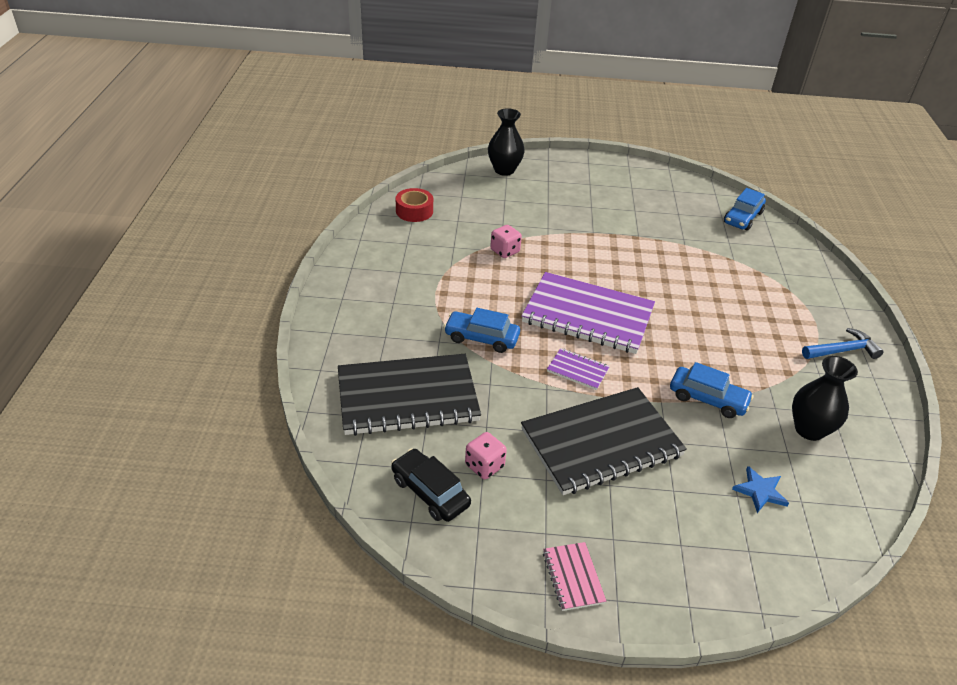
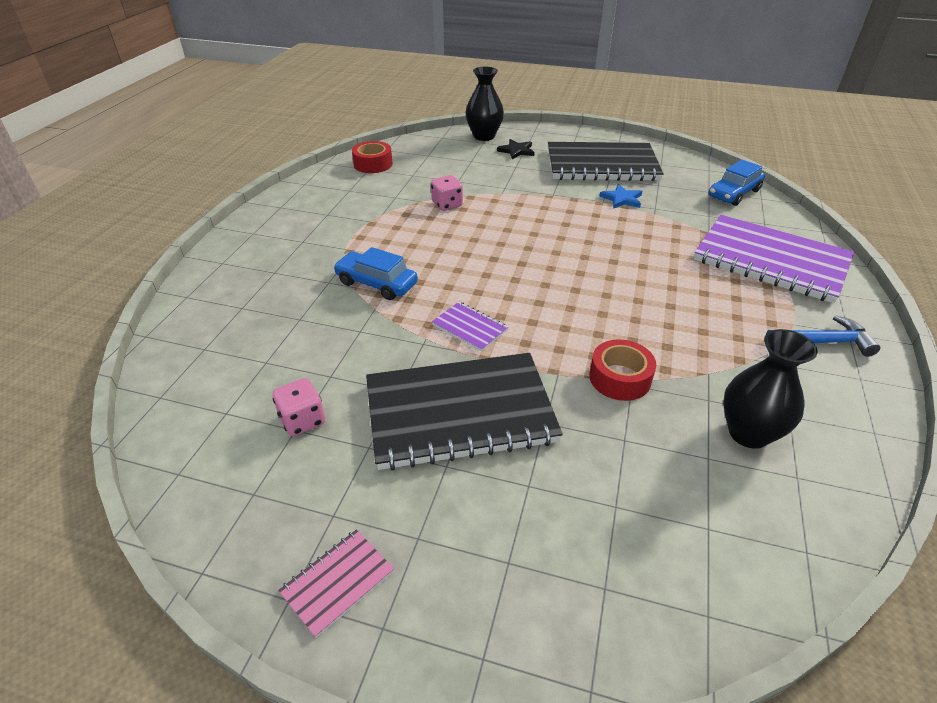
camera: 15 degrees right, 0 degrees up
(407, 397) = (260, 334): black notebook -> black notebook (602, 165)
(430, 492) = (221, 442): black car -> none
(541, 185) = (516, 151): none -> black star
(573, 577) = (337, 582): pink notebook -> pink notebook turned 45 degrees clockwise
(587, 316) = (509, 273): purple notebook -> purple notebook (770, 261)
(707, 399) = (620, 378): blue car -> red tape
(760, 491) = (651, 505): blue star -> blue star (622, 199)

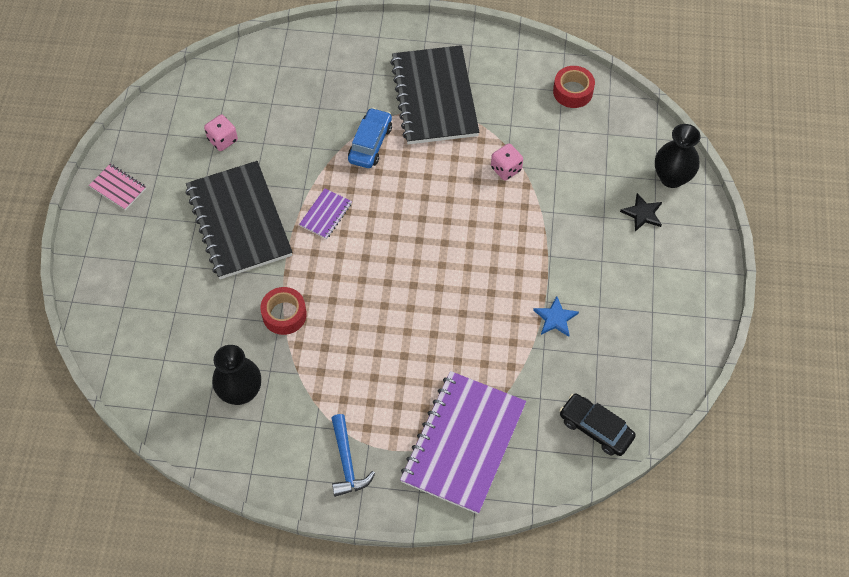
camera: 80 degrees right, 20 degrees up
(602, 165) = (630, 299): black notebook -> black notebook (434, 97)
(733, 193) = (595, 428): blue car -> black car

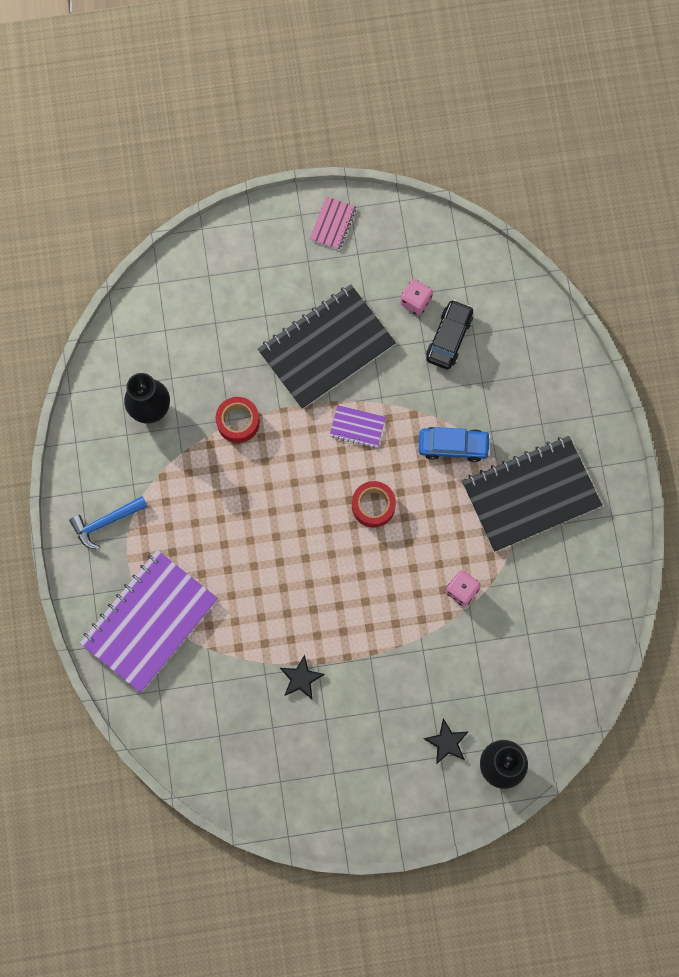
camera: 75 degrees right, 15 degrees up
(463, 443) = (149, 621): purple notebook -> purple notebook turned 60 degrees counterclockwise
(555, 318) = (301, 678): blue star -> black star
(573, 91) = (582, 638): red tape -> red tape (373, 506)
(595, 428) = (194, 741): black car -> black car (449, 338)

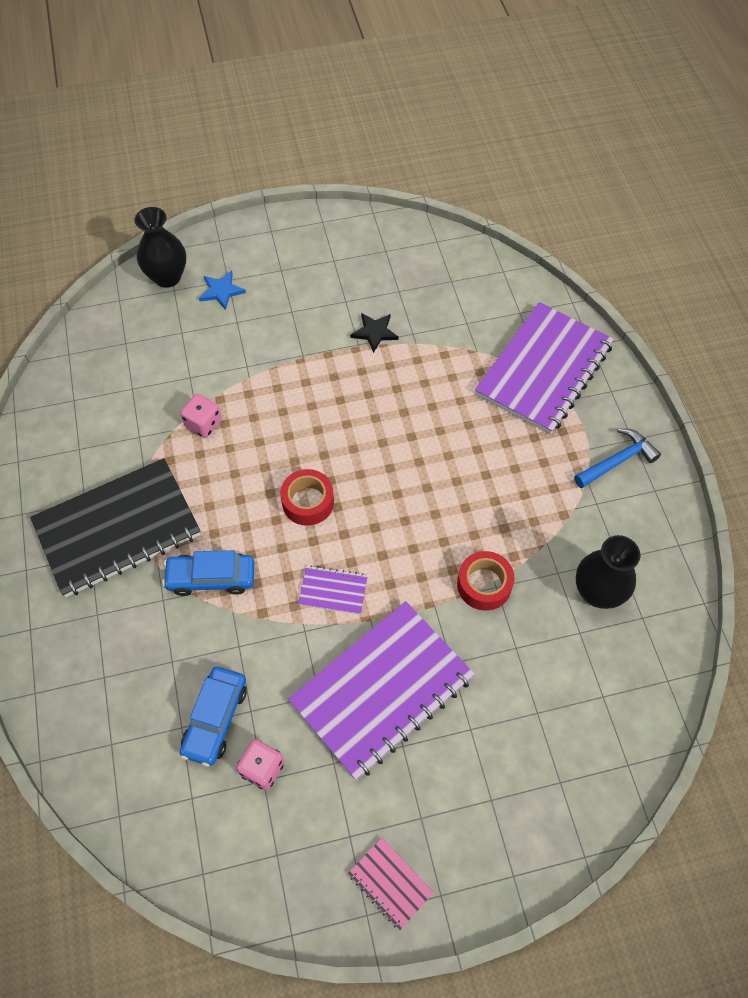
camera: 175 degrees right, 15 degrees down
(326, 348) = (382, 690): black notebook -> purple notebook
(333, 224) = (390, 883): pink notebook -> pink notebook turned 60 degrees counterclockwise
(447, 742) = (221, 291): black star -> blue star
(449, 338) = (215, 719): black car -> blue car

